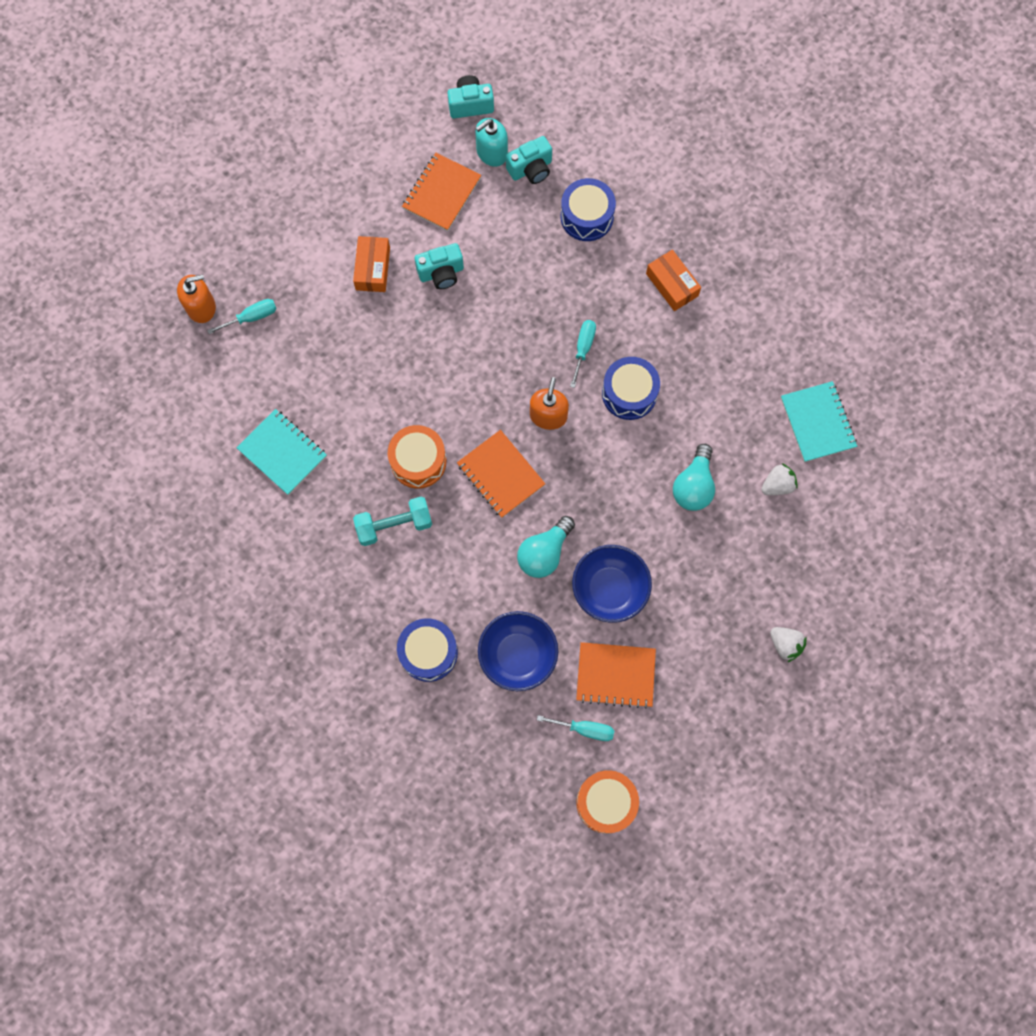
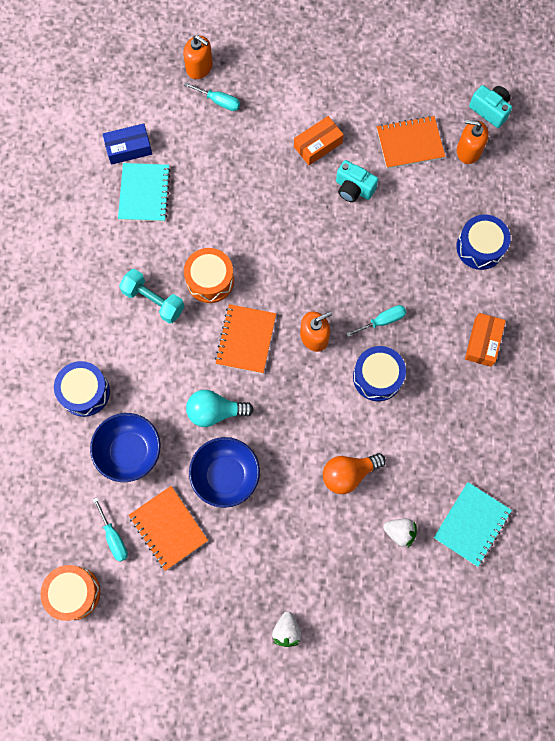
camera: 50 degrees right, 0 degrees up
(224, 432) = (129, 148): none -> blue box
(492, 152) = (468, 150): turquoise soap dispenser -> orange soap dispenser
(531, 169) = (480, 184): turquoise camera -> none
(693, 486) = (348, 474): turquoise light bulb -> orange light bulb

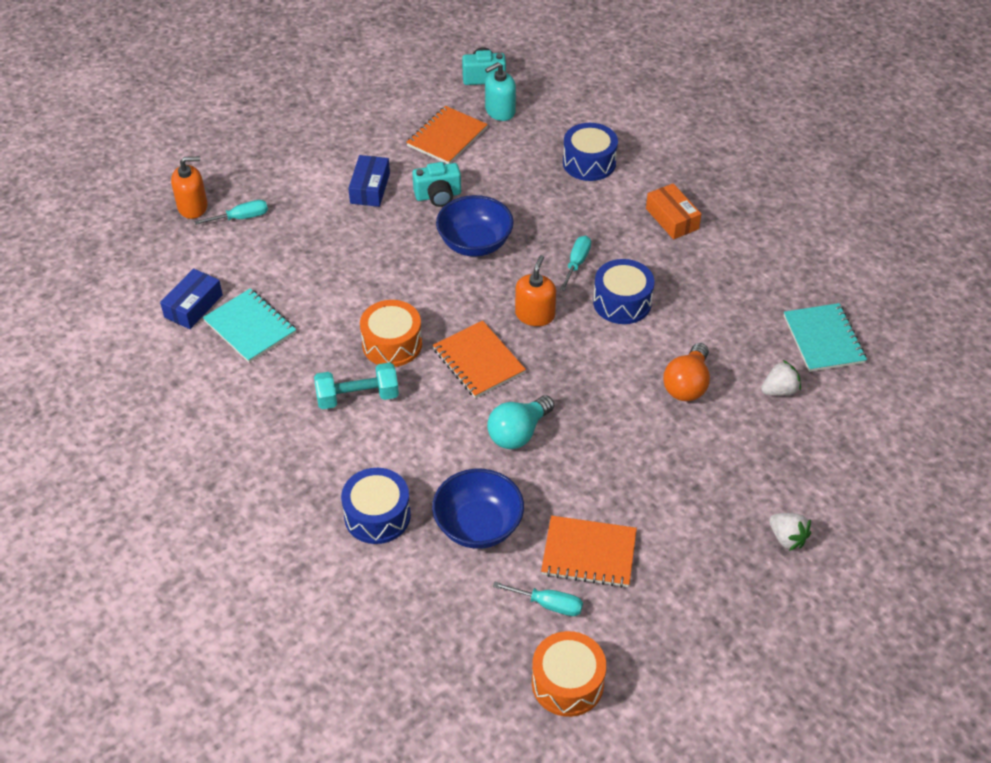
camera: 45 degrees left, 25 degrees down
(226, 475) = (588, 471): blue bowl -> blue bowl (475, 244)
(318, 145) = (370, 188): orange box -> blue box
(468, 150) = (500, 111): orange soap dispenser -> turquoise soap dispenser

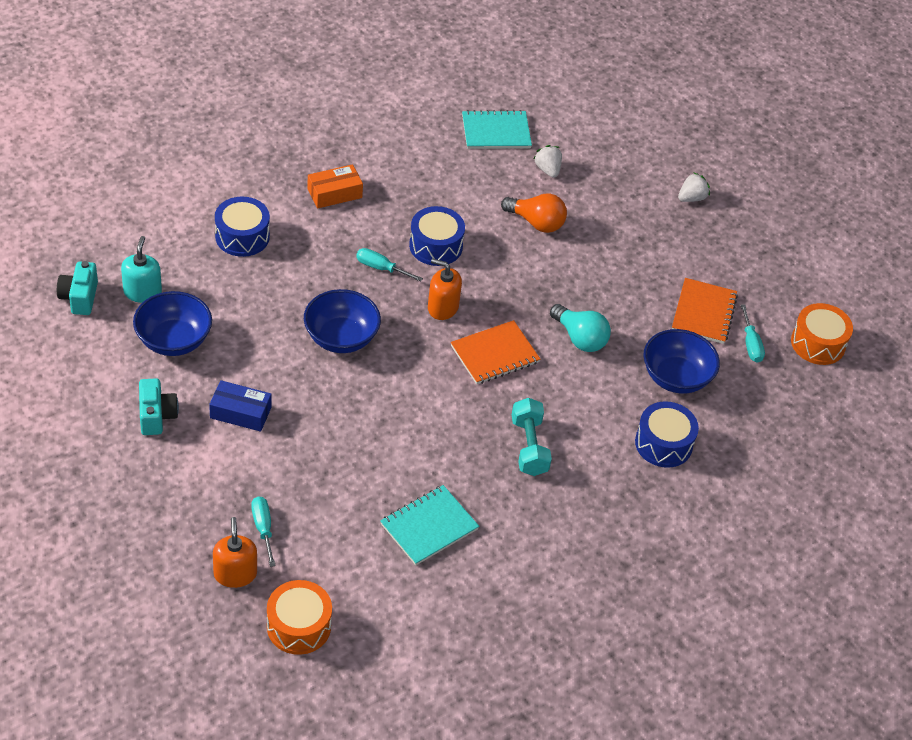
camera: 90 degrees left, 0 degrees up
(193, 306) = (392, 575): blue box -> none
(392, 344) = (466, 415): orange drum -> orange drum (299, 626)
(438, 196) = (265, 358): turquoise camera -> turquoise camera (157, 416)
(447, 137) = (174, 340): orange notebook -> blue bowl
(500, 111) = (142, 292): turquoise soap dispenser -> turquoise soap dispenser turned 150 degrees counterclockwise
(548, 604) = (750, 344): turquoise screwdriver -> turquoise screwdriver turned 150 degrees clockwise

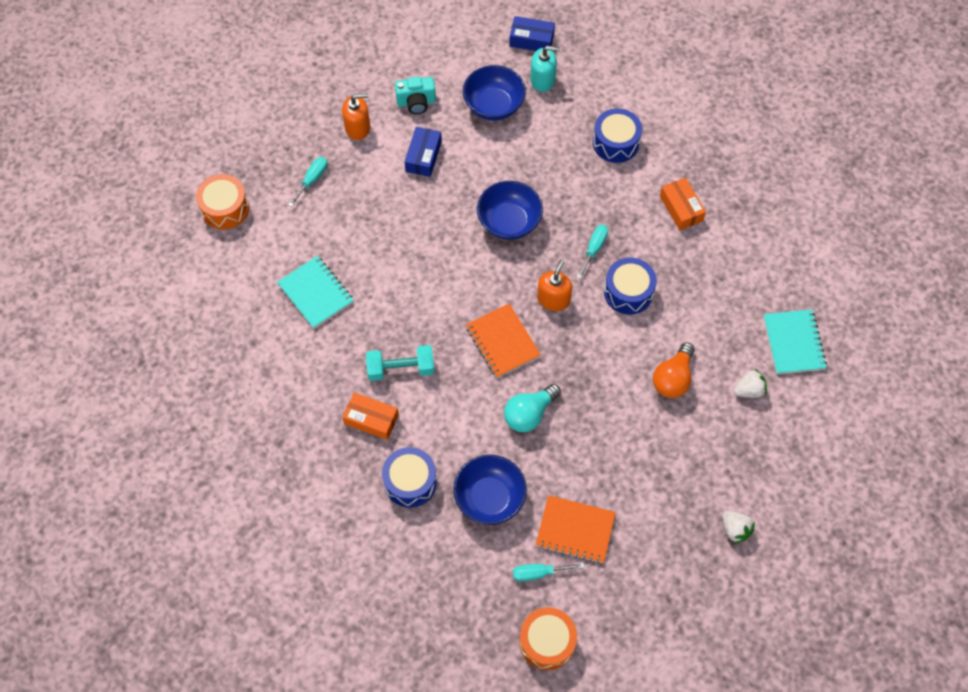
camera: 95 degrees right, 15 degrees up
(79, 297) = (531, 40): turquoise camera -> blue box
(235, 574) = (271, 165): orange soap dispenser -> orange soap dispenser (357, 127)
(263, 528) = (312, 180): turquoise screwdriver -> turquoise screwdriver turned 45 degrees counterclockwise
(592, 476) = (371, 420): none -> orange box

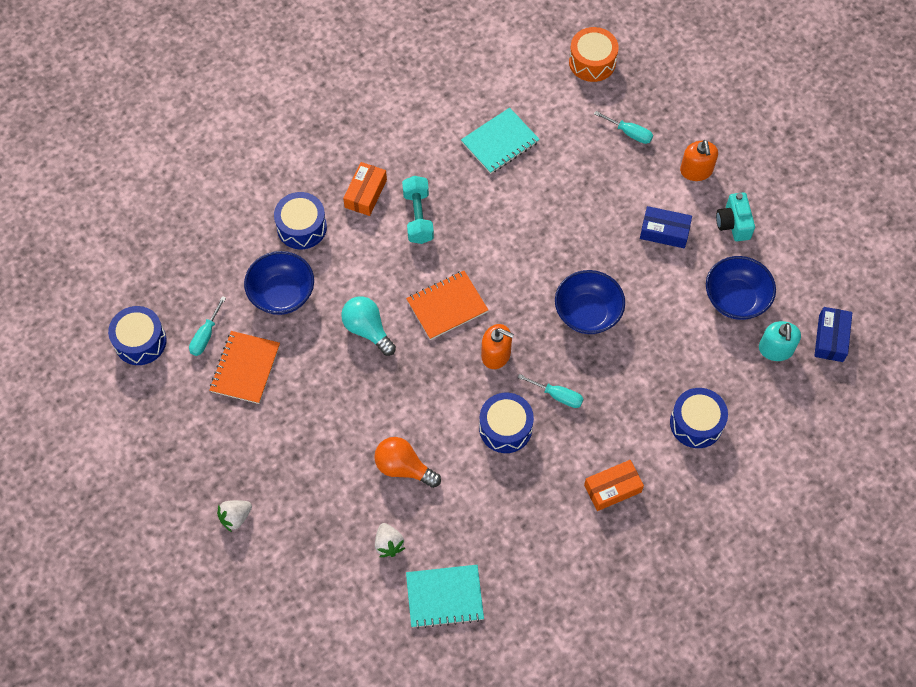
camera: 90 degrees right, 0 degrees up
(539, 573) = (205, 335): turquoise screwdriver -> turquoise screwdriver turned 150 degrees counterclockwise
(547, 642) = (140, 341): orange drum -> blue drum

